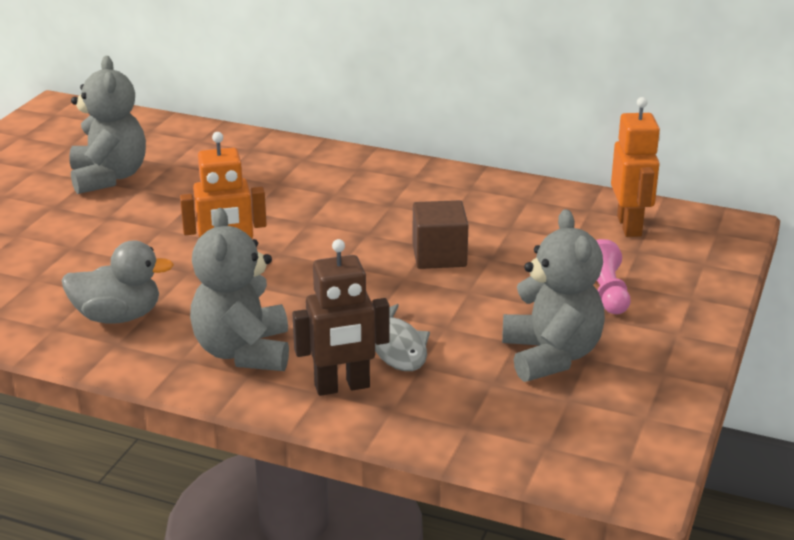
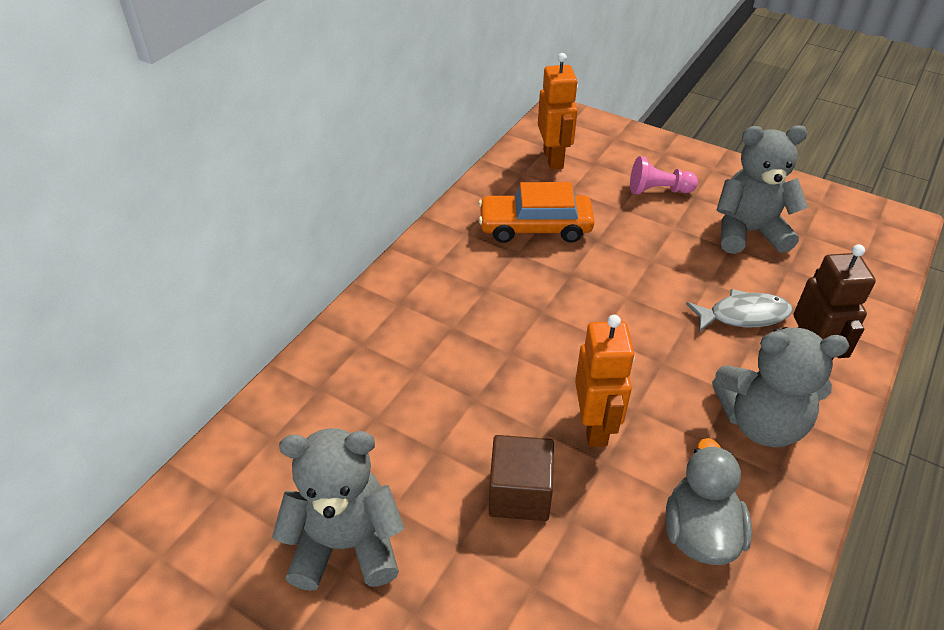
camera: 80 degrees left, 15 degrees up
(439, 256) = (590, 269): brown cube -> brown cube (519, 493)
(496, 223) = (535, 227): none -> orange car
(630, 226) = (553, 159): orange robot -> orange robot turned 75 degrees clockwise

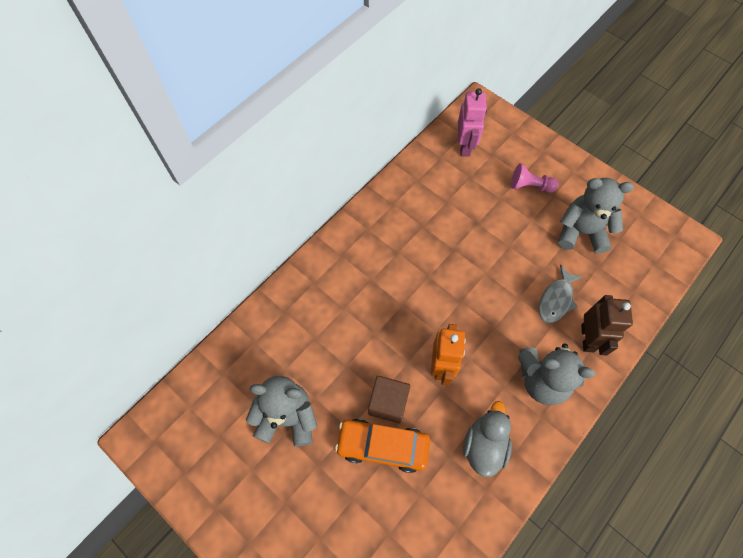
camera: 10 degrees right, 20 degrees up
(535, 227) = (439, 206): orange car -> orange car (383, 446)
(553, 159) = (465, 146): orange robot -> pink robot
(743, 315) = (556, 299): grey fish -> grey fish turned 120 degrees clockwise

